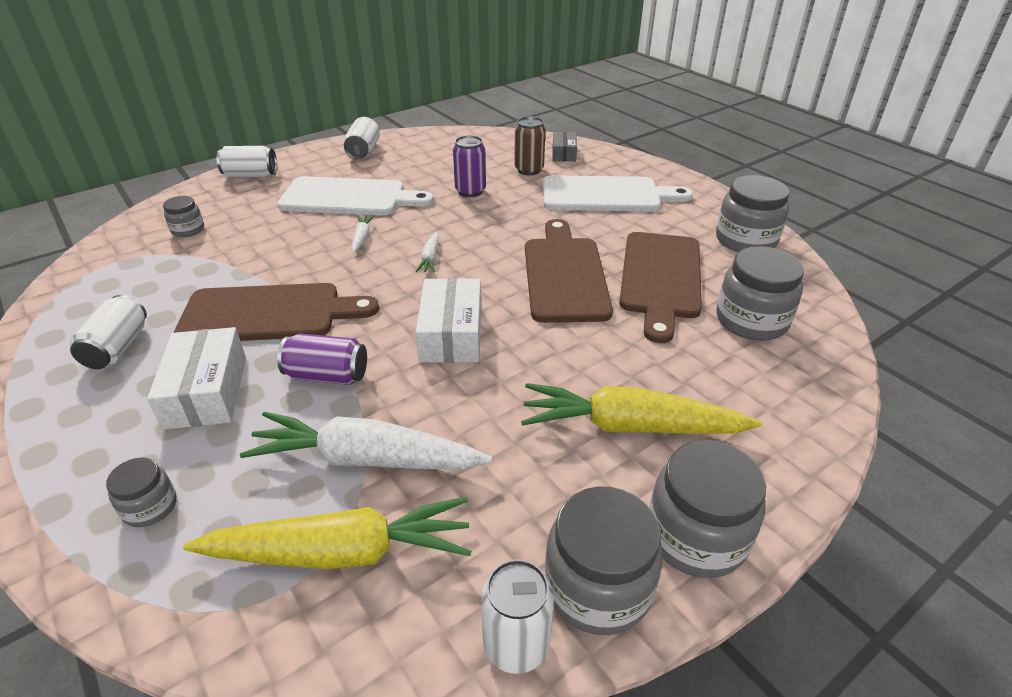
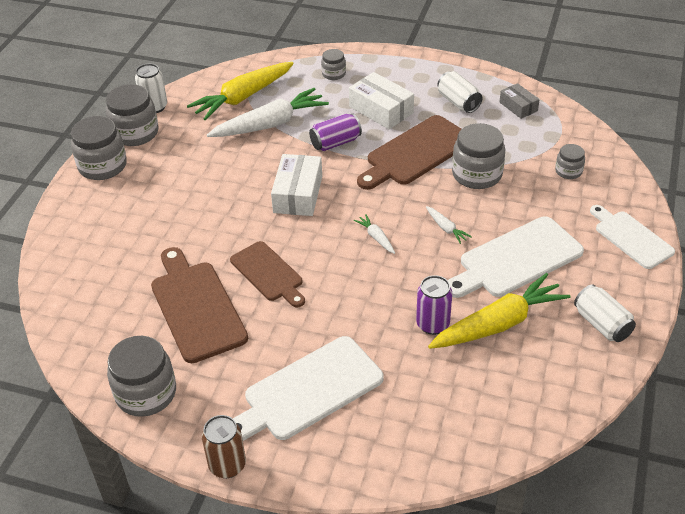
camera: 145 degrees right, 5 degrees up
(251, 175) = (631, 237): white can -> white cutting board
(451, 334) = (298, 194): white box -> white box turned 45 degrees clockwise
(529, 170) = (416, 389): brown can -> brown can (227, 465)
(564, 154) = (410, 444): grey box -> grey box (518, 106)
(565, 275) = (268, 273): brown cutting board -> brown cutting board, size x0.65
(630, 426) = (157, 195): yellow carrot -> yellow carrot (498, 324)
(751, 320) = (113, 301): grey jar -> grey jar (477, 174)

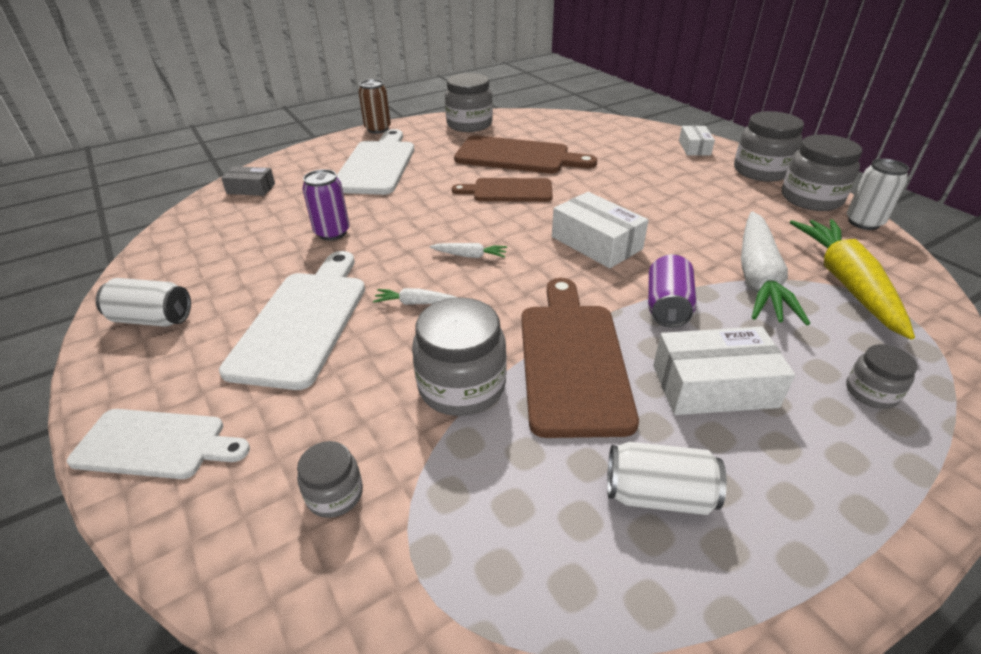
camera: 130 degrees right, 5 degrees down
(79, 213) = (694, 148): none -> white box
(498, 324) = (270, 263): yellow carrot -> none
(518, 106) = (563, 582): grey box -> grey box (251, 189)

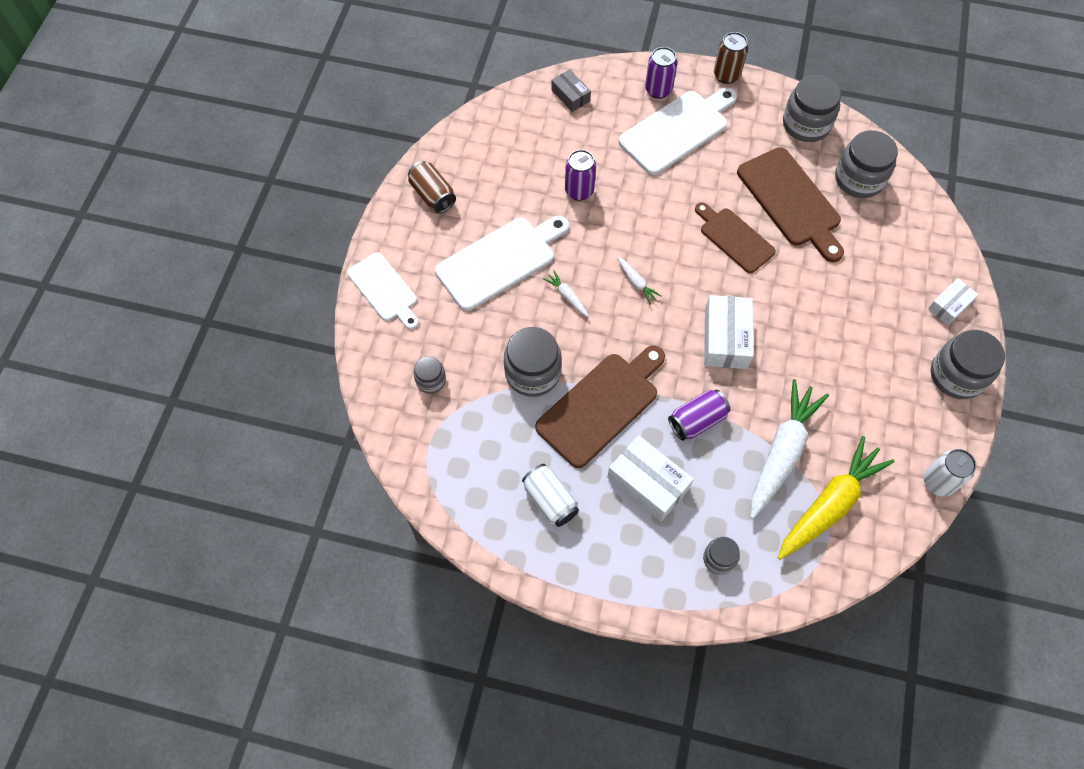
camera: 45 degrees right, 25 degrees up
(152, 319) = (433, 195): white can -> brown can
(331, 155) = (658, 90): none -> purple can
(758, 278) = (782, 452): white carrot -> white carrot turned 150 degrees clockwise
(811, 198) = (942, 432): grey jar -> grey jar (859, 179)

